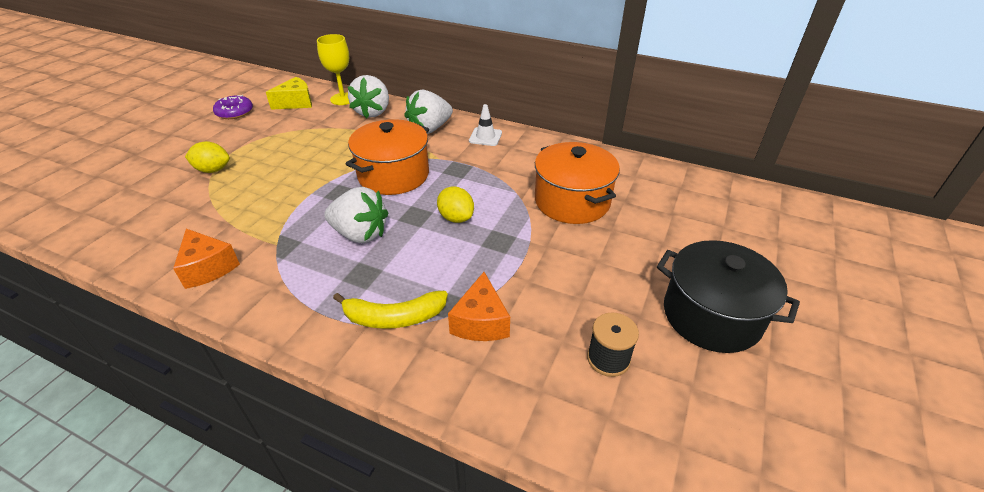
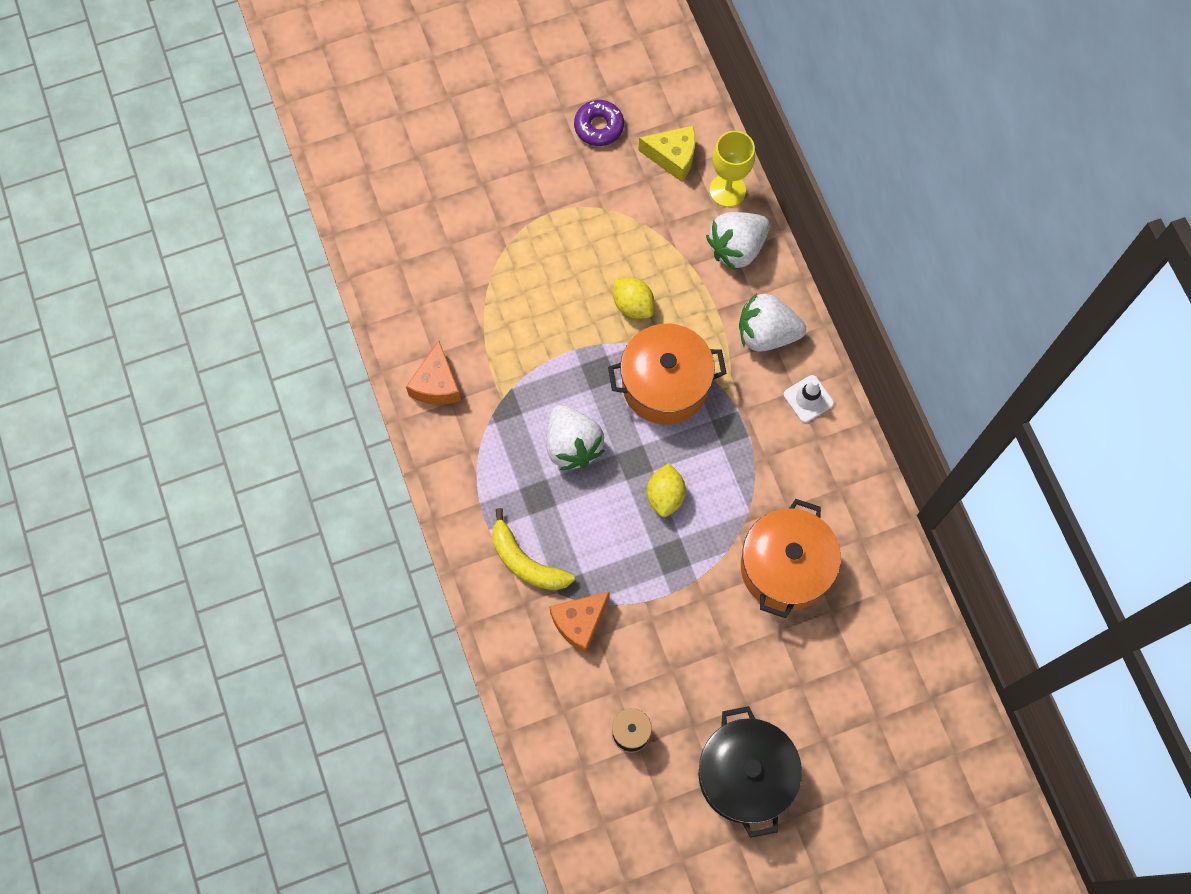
camera: 45 degrees right, 30 degrees up
(213, 170) = (516, 233): yellow lemon -> yellow lemon (633, 305)

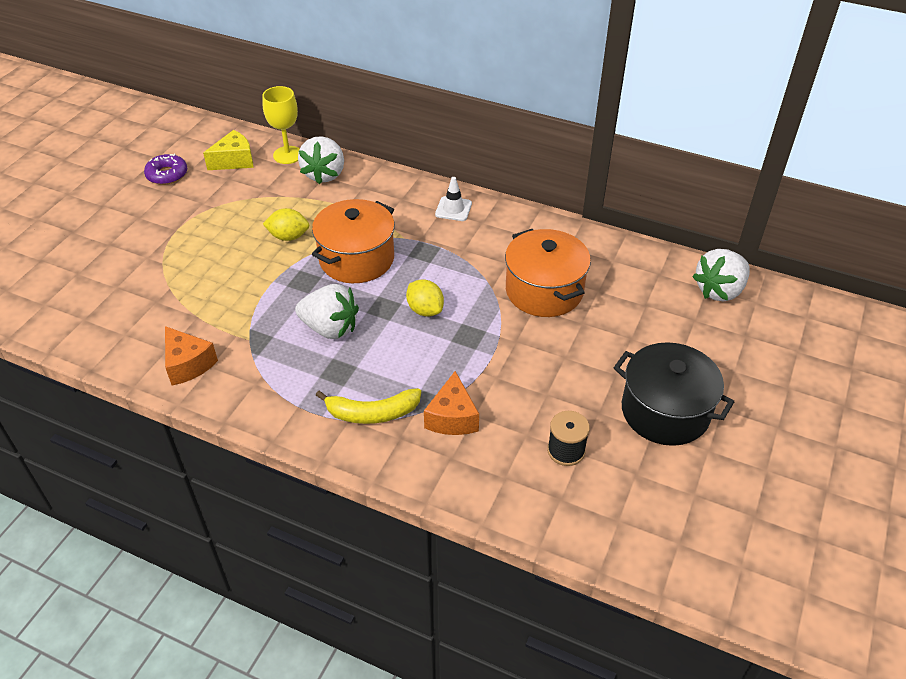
camera: 45 degrees left, 25 degrees down
(766, 334) = (391, 198): white strawberry -> white strawberry (719, 290)

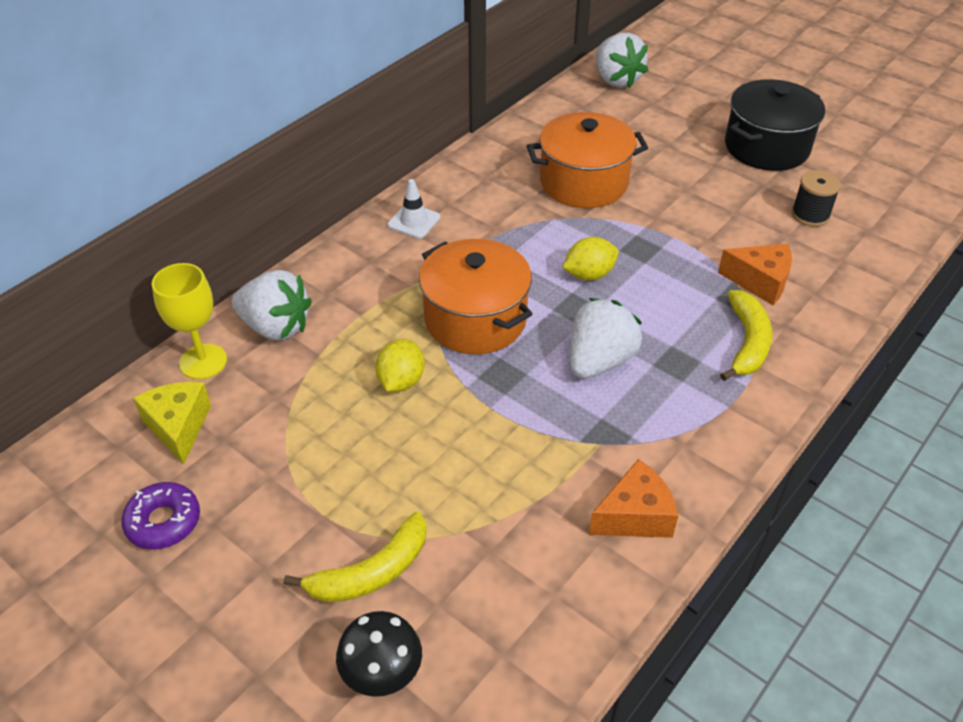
camera: 75 degrees left, 0 degrees up
(71, 275) = (382, 675): none -> black mushroom
(138, 256) = (371, 572): none -> yellow banana

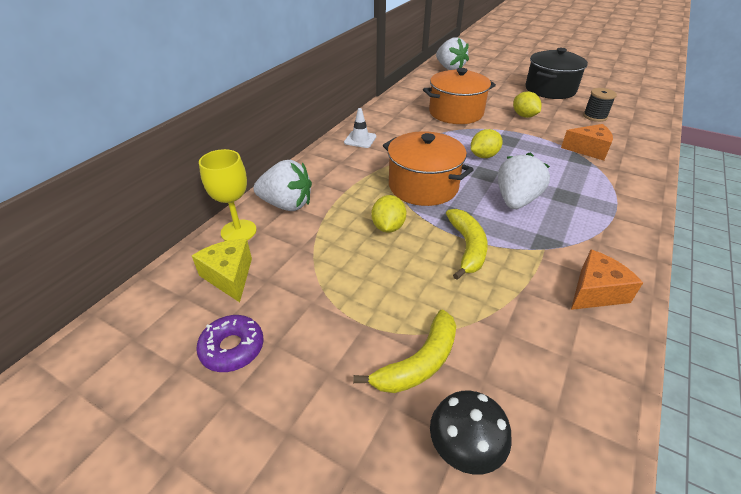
camera: 10 degrees left, 5 degrees down
(692, 201) = (524, 116): none -> yellow lemon
(747, 342) = (601, 181): yellow banana -> yellow banana (467, 247)

